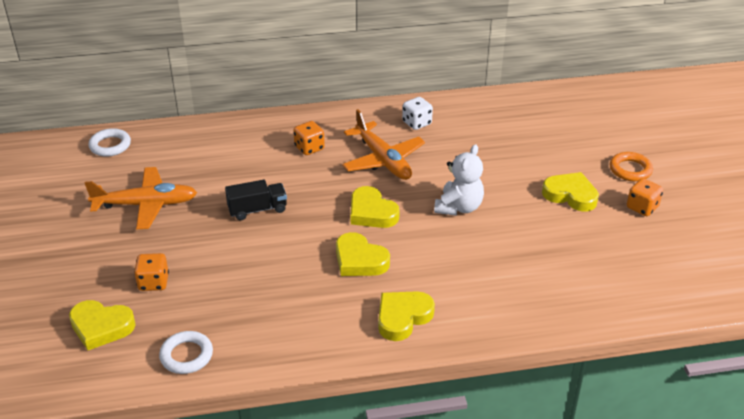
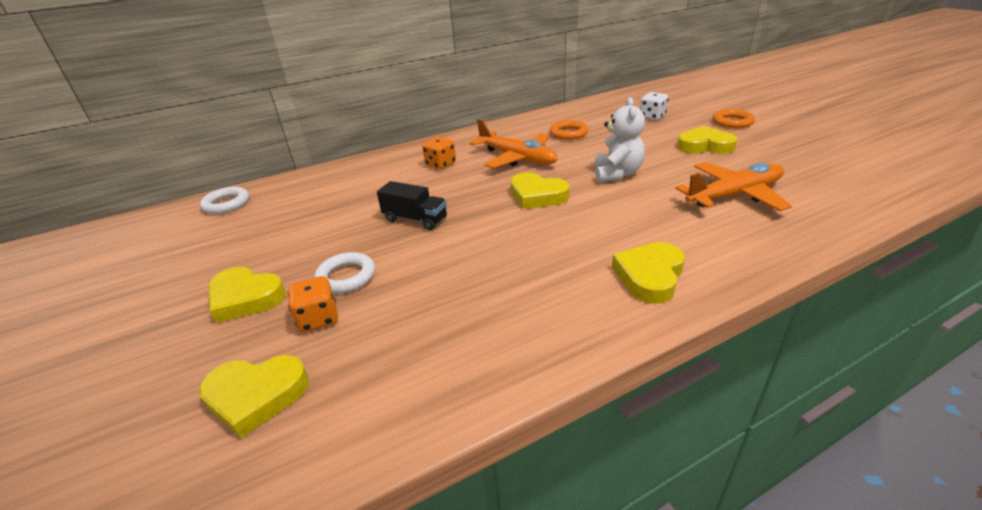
camera: 15 degrees left, 5 degrees down
(145, 205) = (282, 243): orange plane -> orange plane (734, 195)
(186, 355) = (402, 400): white ring -> white ring (346, 277)
(257, 209) = (415, 219): black truck -> black truck turned 60 degrees clockwise
(359, 260) = (556, 236): yellow heart -> yellow heart (245, 298)
(416, 123) = (527, 131): white dice -> white dice (652, 117)
(454, 138) = (568, 133): none -> orange ring
(642, 207) = (772, 141): orange dice -> none

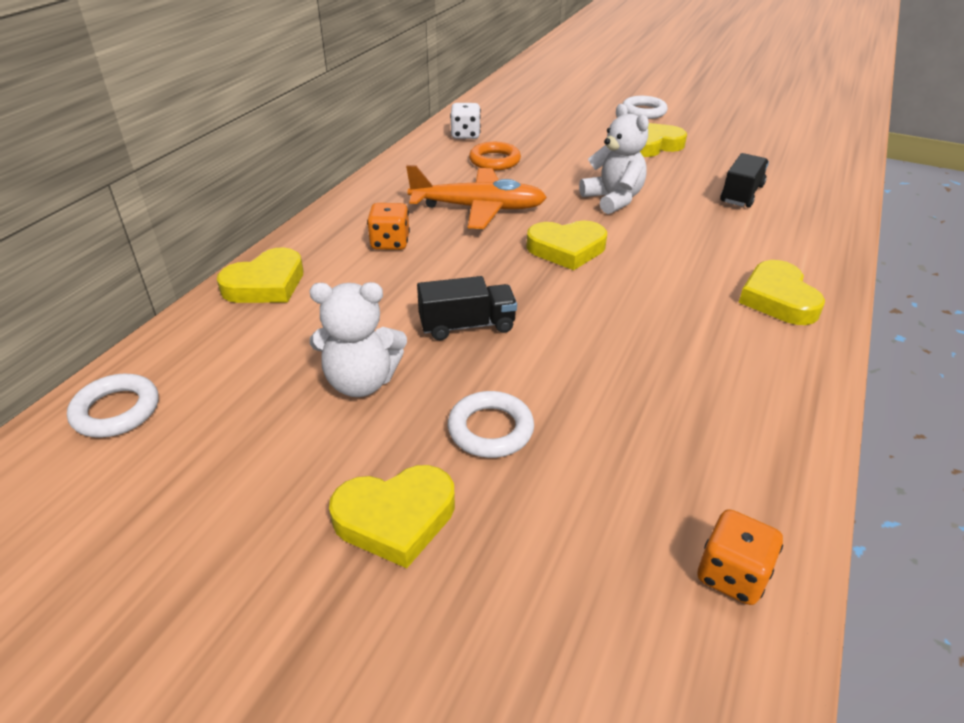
camera: 40 degrees left, 5 degrees up
(256, 396) = (602, 609): yellow heart -> yellow heart (266, 284)
(318, 319) = (535, 491): orange dice -> orange dice (731, 575)
(326, 228) = (361, 382): none -> white teddy bear
(652, 117) = (559, 120): white dice -> white dice (465, 135)
(732, 122) = (643, 111): orange ring -> white ring
(734, 195) = (741, 194): orange plane -> black truck

